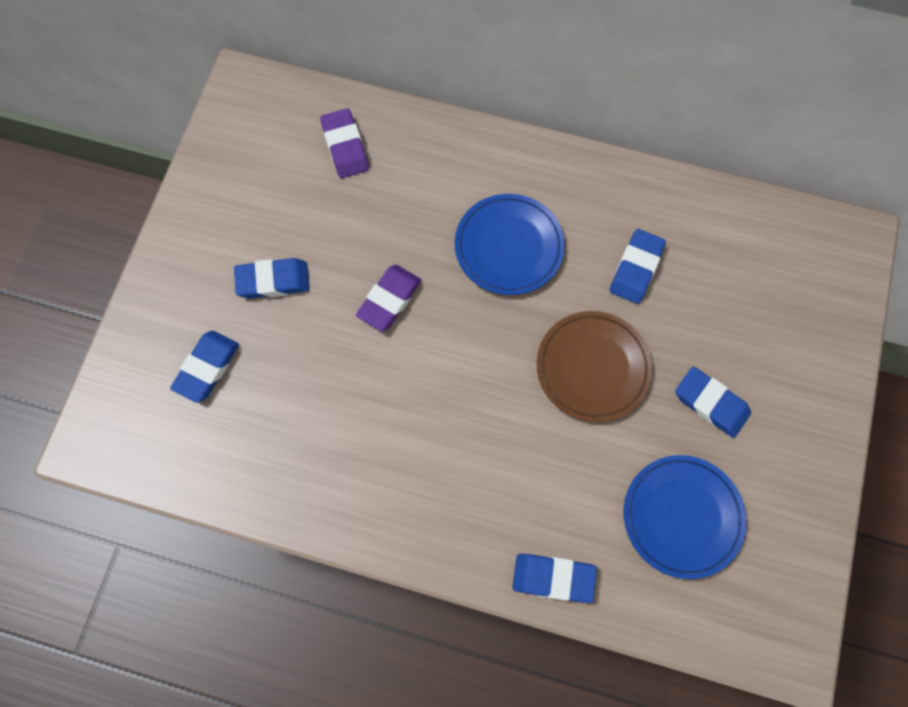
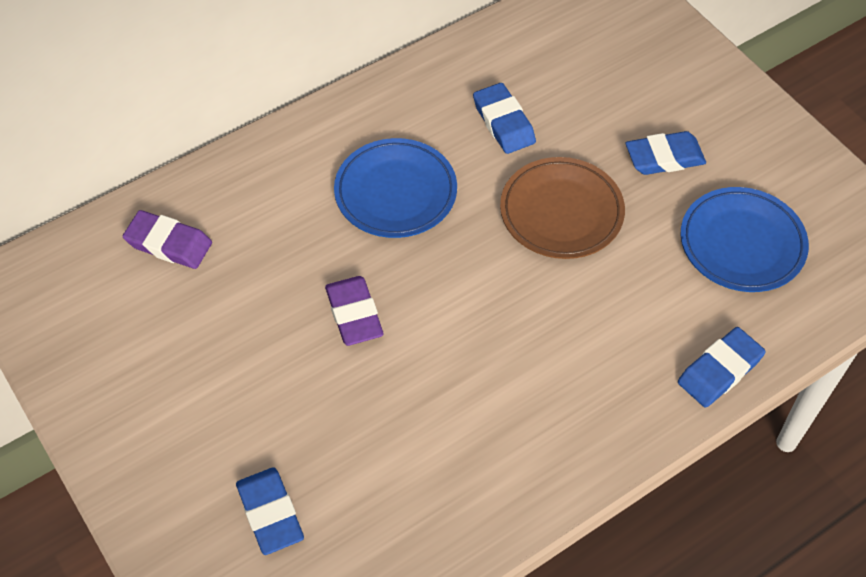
camera: 50 degrees left, 15 degrees down
(273, 281) = (239, 394): blue eraser -> none

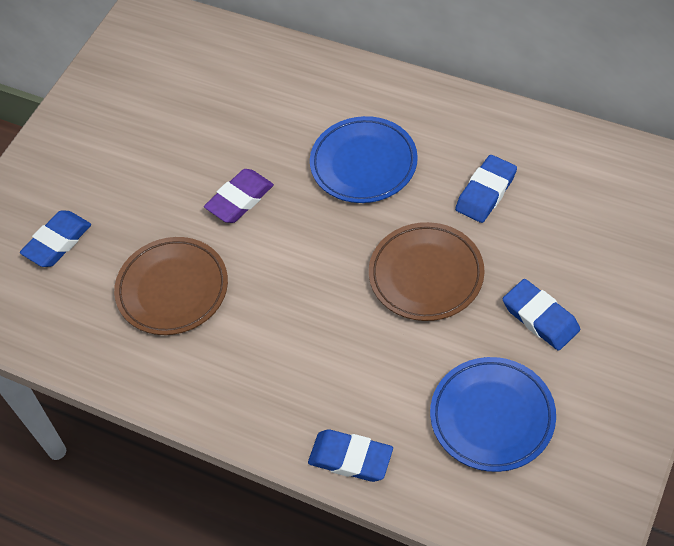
camera: 65 degrees right, 0 degrees up
(169, 243) = (225, 69): purple eraser -> none
(421, 428) = (172, 289): none -> brown plate

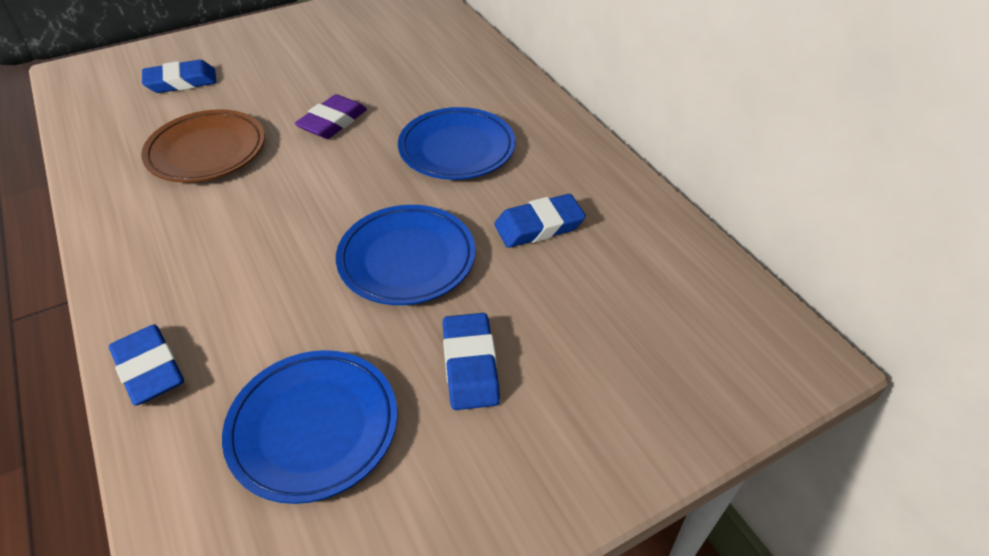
camera: 30 degrees right, 10 degrees down
(240, 199) = (333, 122): purple eraser -> purple eraser turned 45 degrees counterclockwise
(426, 275) = (407, 259): brown plate -> blue plate

